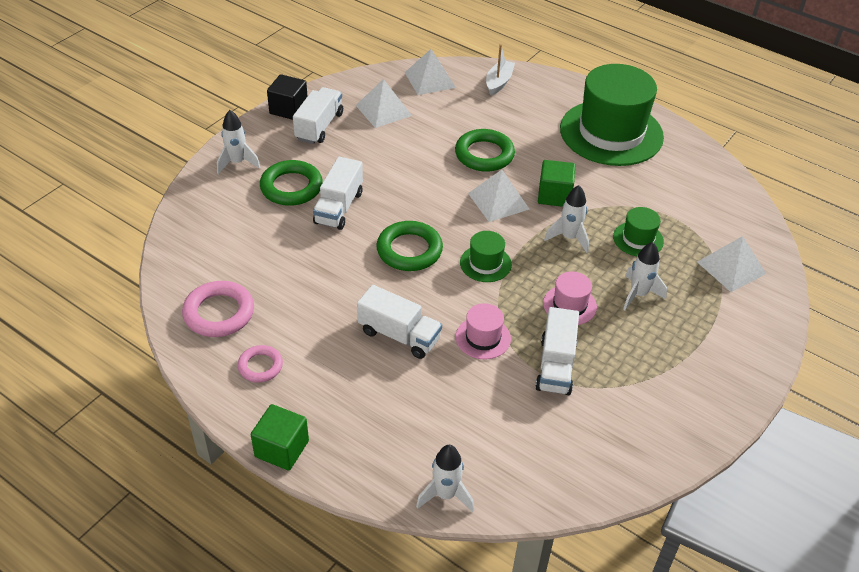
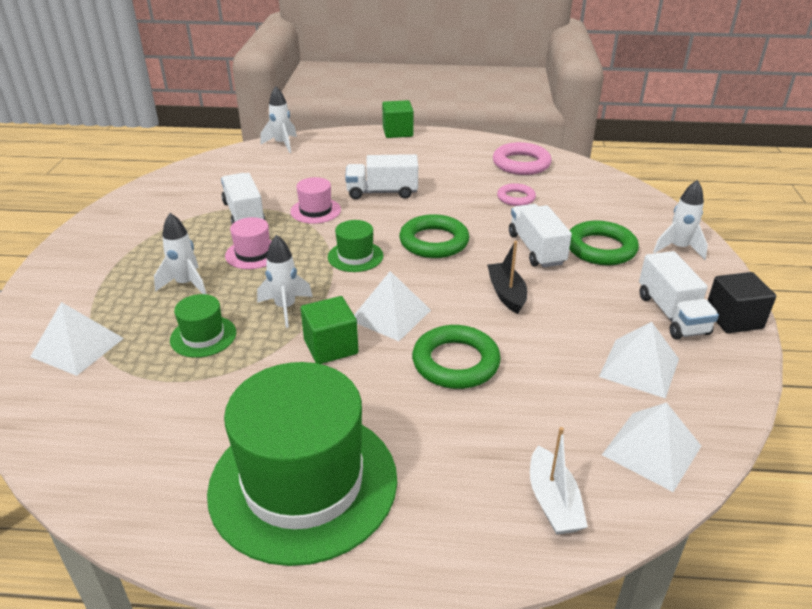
camera: 150 degrees right, 10 degrees down
(260, 366) = (456, 153): pink ring -> pink ring (516, 198)
(404, 182) = (506, 294): none -> black boat

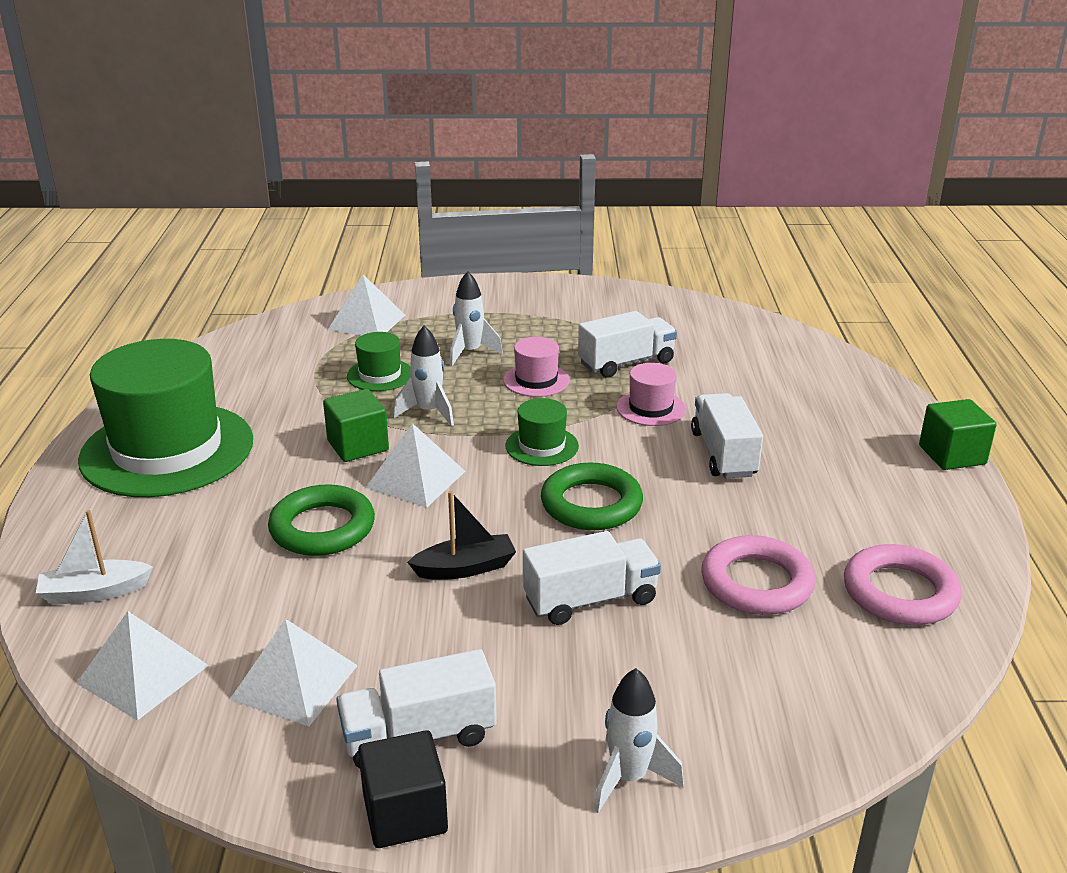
camera: 85 degrees right, 5 degrees down
(282, 144) = (839, 363): white rocket -> none
(516, 198) = (756, 583): pink ring -> pink ring, size x1.65
(600, 248) = (607, 672): green ring -> none

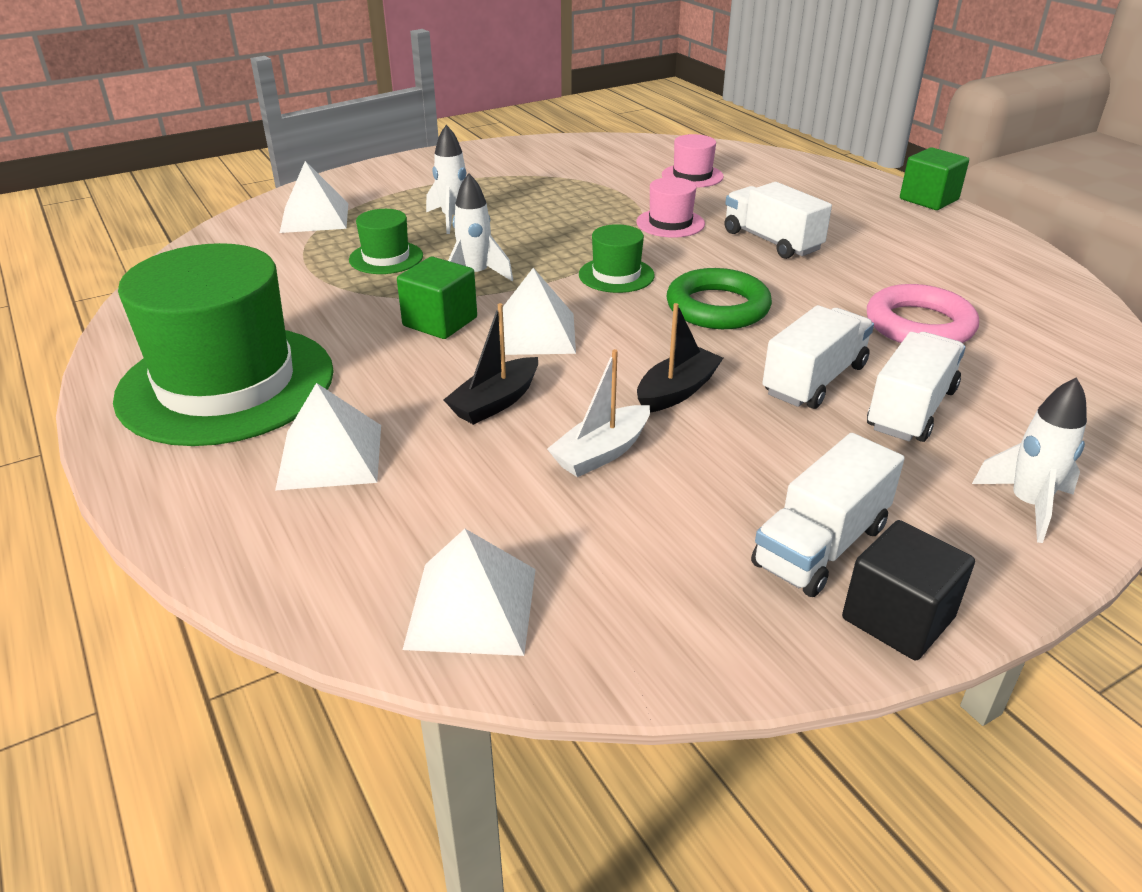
camera: 30 degrees left, 5 degrees up
(94, 592) = (309, 549): white boat -> white boat (601, 453)
(295, 682) = (645, 548): white pyramid -> white pyramid (330, 456)
(322, 528) = (495, 402): green ring -> black boat
(536, 380) = (544, 226): pink hat -> pink hat (692, 176)
(626, 363) = (605, 195): white truck -> white truck (911, 409)
(900, 592) = (1020, 299): pink ring -> none

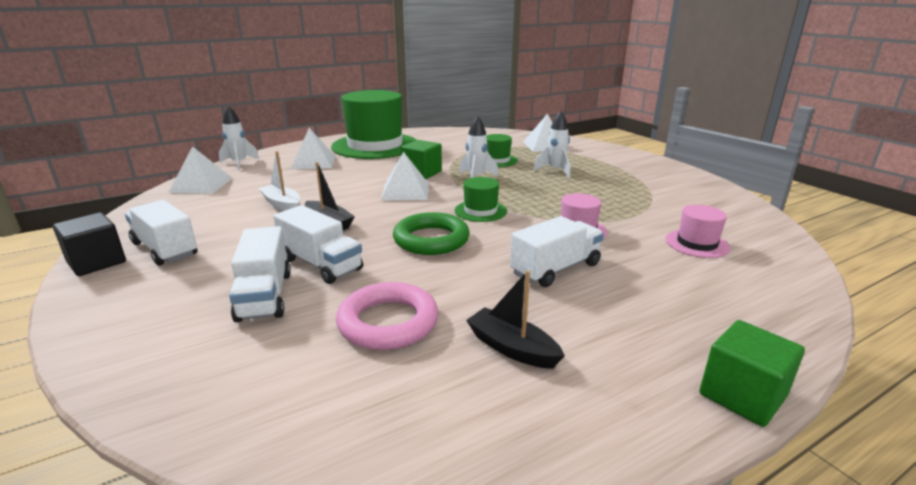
camera: 90 degrees right, 10 degrees down
(495, 402) = (339, 185): black boat -> black boat (512, 348)
(911, 409) = (265, 296): white truck -> white truck turned 45 degrees clockwise
(1027, 505) = (128, 322): white rocket -> white rocket (239, 163)

